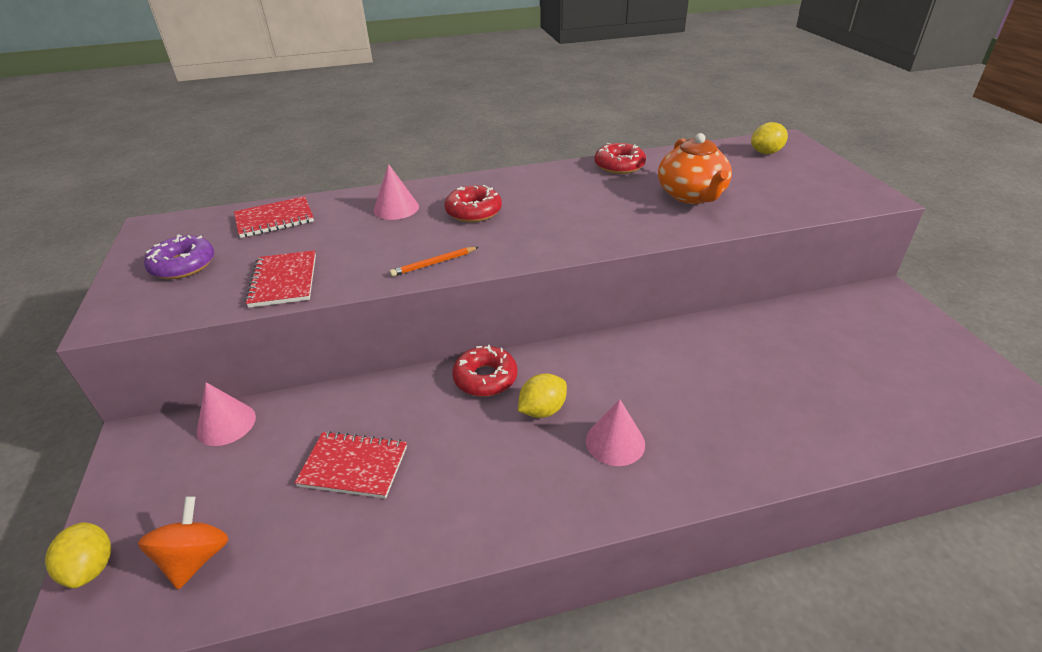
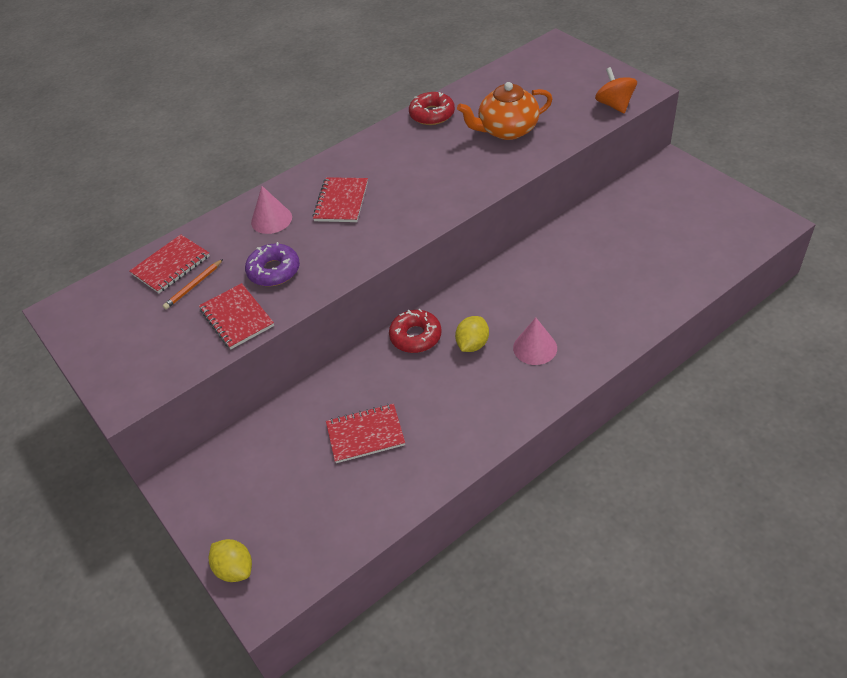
camera: 20 degrees left, 10 degrees up
(183, 265) = (134, 335): purple donut -> purple donut (274, 271)
(196, 558) = (304, 533): orange spinning top -> orange spinning top (614, 105)
(226, 424) = (241, 445): pink cone -> none
(434, 263) = (346, 261): orange pencil -> orange pencil (193, 286)
(473, 211) = (341, 201): red donut -> red notebook
(691, 195) = (507, 130): orange teapot -> orange teapot turned 105 degrees clockwise
(766, 152) = (543, 64): yellow lemon -> none

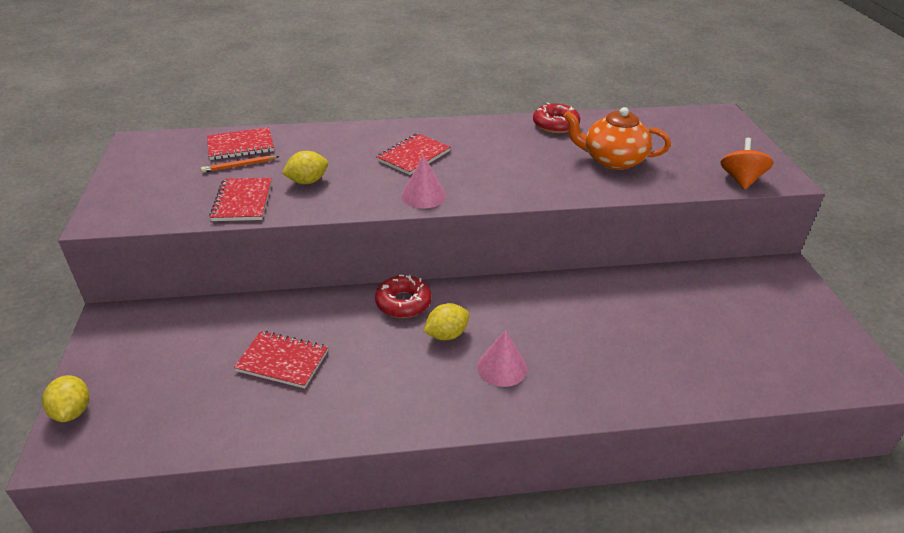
camera: 25 degrees right, 10 degrees down
(271, 219) = (346, 146): pink cone -> pink cone (423, 195)
(274, 271) = (307, 181): purple donut -> yellow lemon

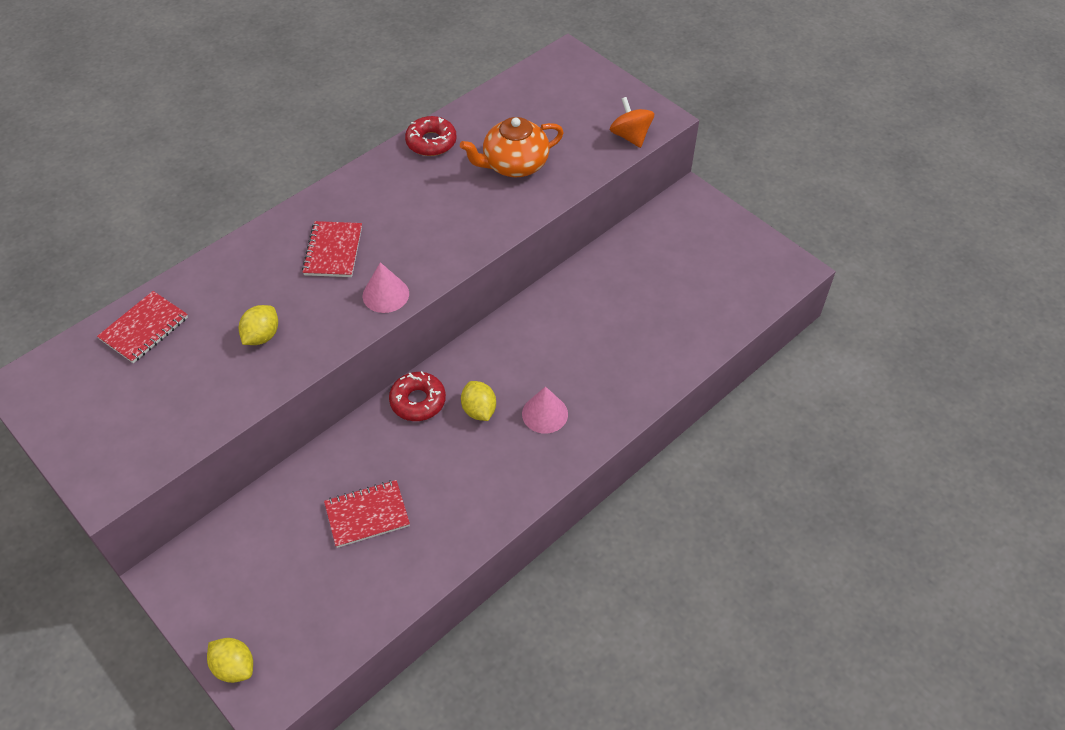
camera: 35 degrees left, 15 degrees up
(239, 166) = (172, 354): orange pencil -> none
(243, 201) = (224, 393): red notebook -> none
(446, 334) = (479, 410): yellow lemon -> yellow lemon turned 45 degrees counterclockwise

